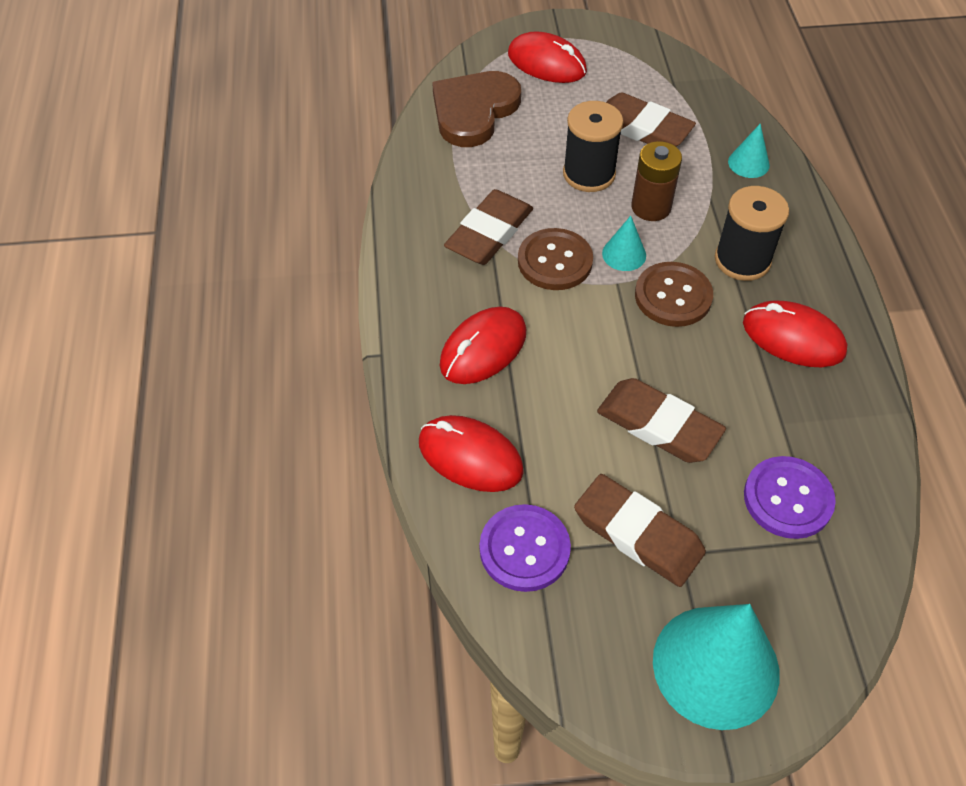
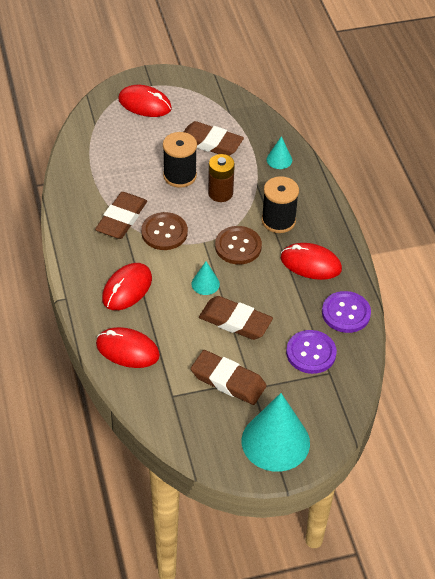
camera: 10 degrees left, 5 degrees down
(474, 111) = (101, 141): brown heart -> none
(524, 549) = (165, 395): purple button -> purple button (346, 313)
(624, 254) = (206, 224): turquoise cone -> turquoise cone (205, 284)

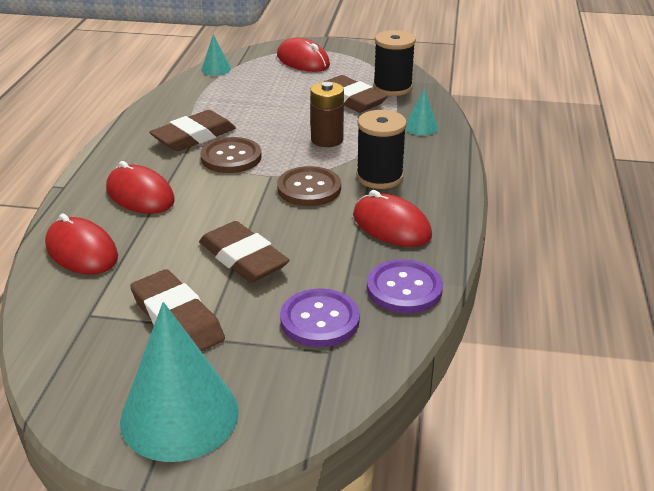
camera: 25 degrees right, 15 degrees down
(127, 289) = (140, 195): red mouse -> red mouse turned 75 degrees clockwise
(180, 176) = (292, 117): black spool -> black spool (392, 87)
(205, 284) = (238, 212): turquoise cone -> turquoise cone (216, 69)

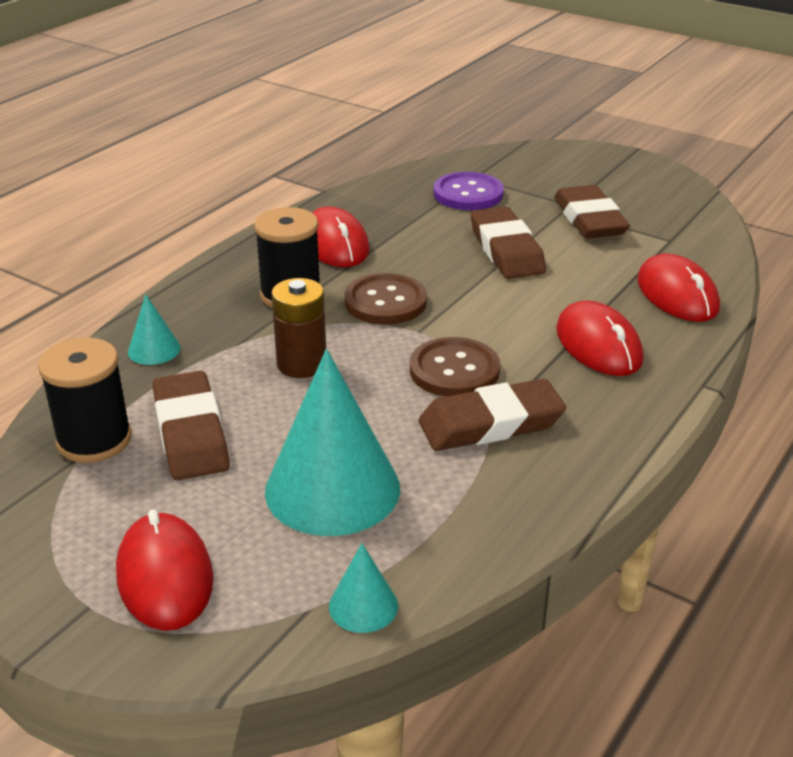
camera: 155 degrees left, 0 degrees up
(179, 415) = (605, 169): turquoise cone -> turquoise cone (332, 489)
(404, 289) = (378, 197): purple button -> none

